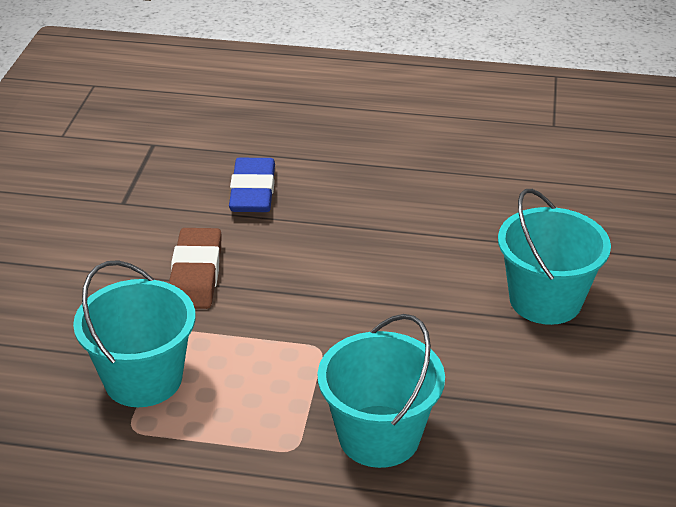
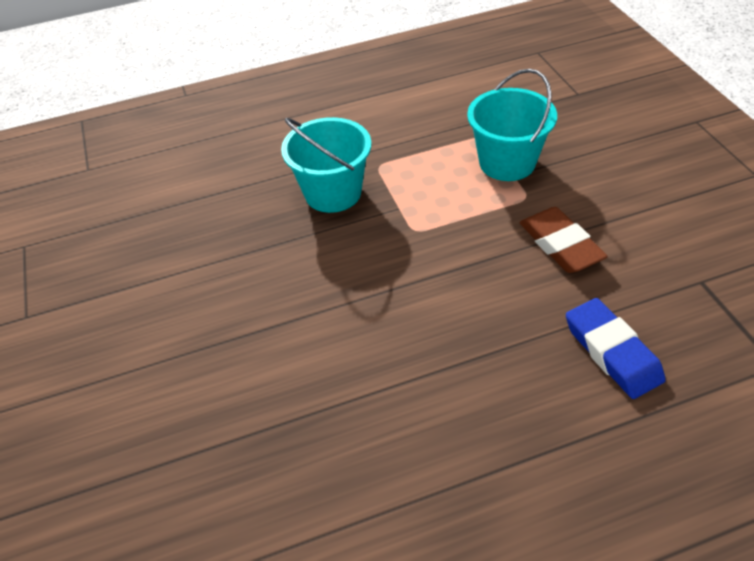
camera: 155 degrees right, 10 degrees up
(545, 300) = (265, 351): turquoise bucket -> none

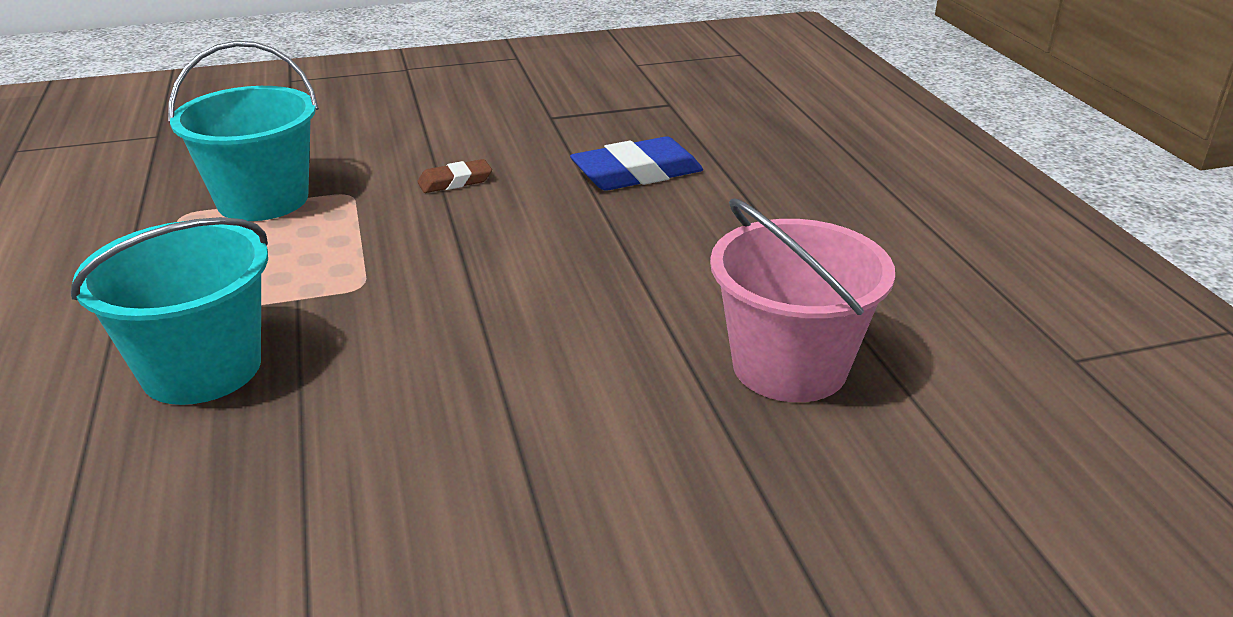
camera: 90 degrees left, 15 degrees down
(347, 460) = (789, 366): none -> pink bucket
(560, 244) = (455, 181): brown eraser -> brown eraser, size x0.56

